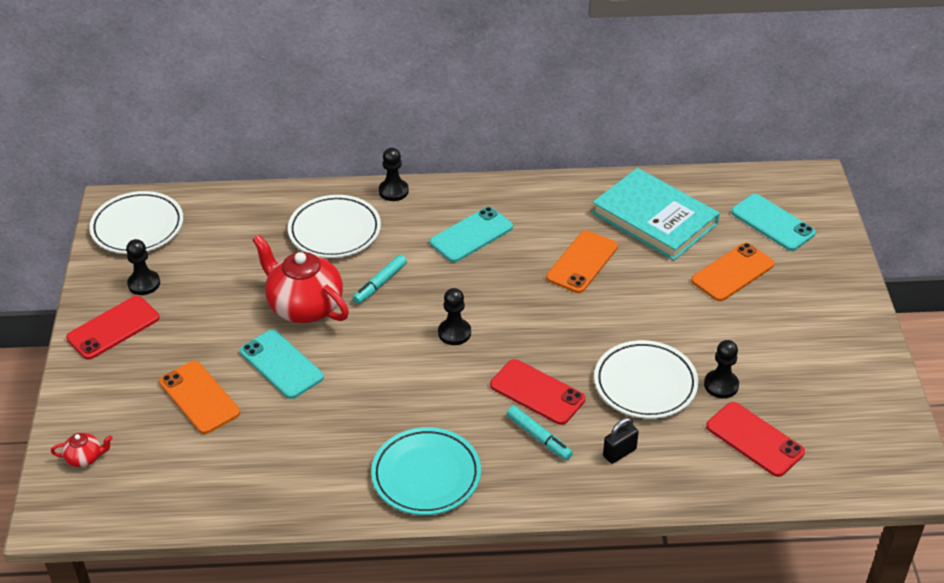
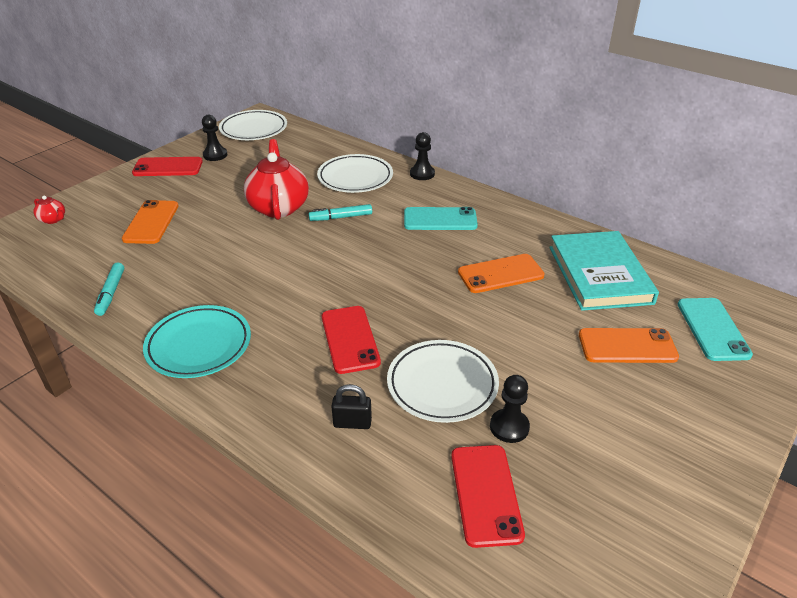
camera: 40 degrees right, 5 degrees down
(281, 364) = (219, 230): turquoise phone -> none
(454, 333) = (347, 269): black pawn -> none
(539, 437) = (308, 371): turquoise marker -> turquoise marker (111, 293)

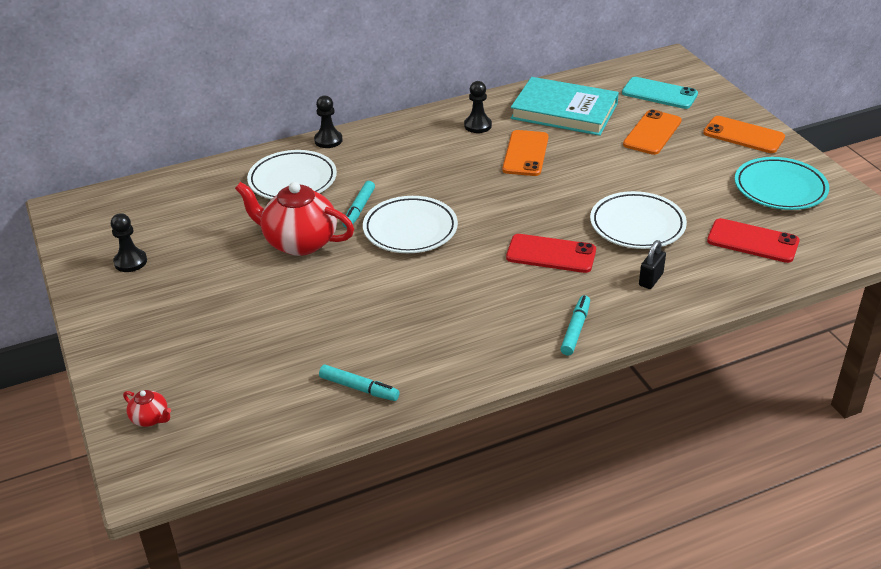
camera: 60 degrees left, 0 degrees up
(53, 219) = (150, 418): red teapot -> red teapot turned 60 degrees clockwise
(151, 222) = (240, 338): orange phone -> orange phone (743, 135)
(168, 167) = (119, 304): red phone -> none
(199, 345) = (495, 342): turquoise plate -> turquoise plate (780, 188)
(239, 391) = (575, 330): none -> turquoise marker
(253, 129) = (98, 220): white plate -> white plate (410, 229)
(440, 219) = (418, 156): turquoise phone -> none
(509, 427) = (698, 211): black pawn -> black pawn (477, 125)

